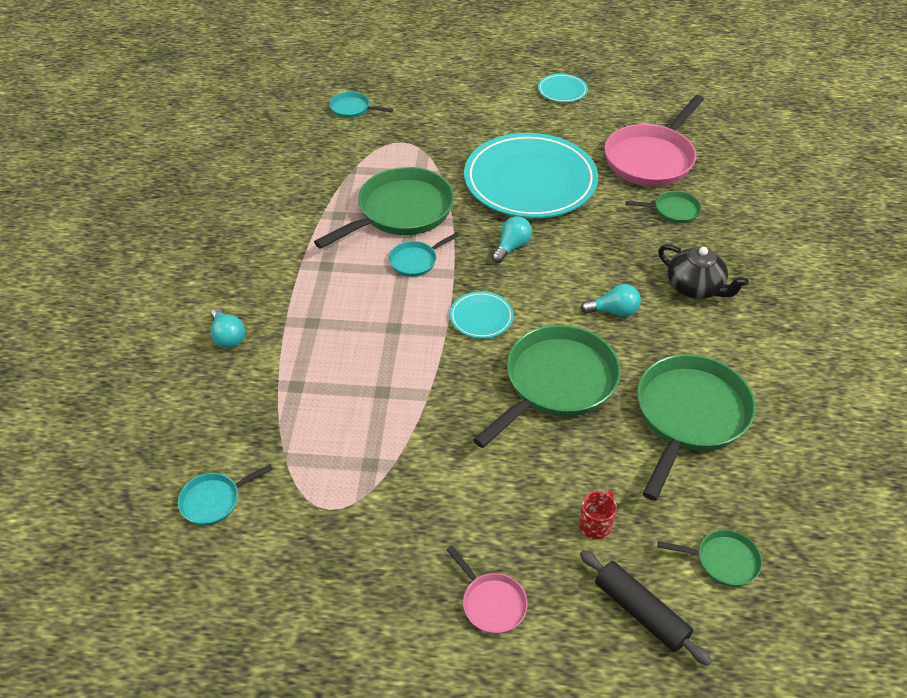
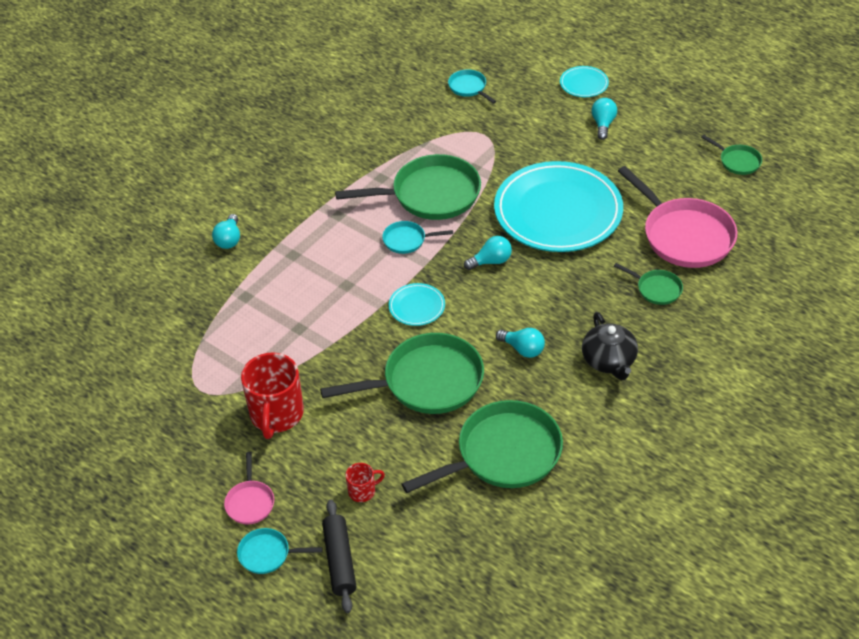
camera: 35 degrees right, 0 degrees up
(214, 500) = (136, 349): turquoise pan -> turquoise pan (268, 554)
(436, 492) = (276, 415): none -> red mug
(500, 97) = (603, 124): none -> turquoise light bulb
(562, 91) = (665, 139): turquoise plate -> turquoise plate (584, 84)
(651, 159) = (684, 235): pink pan -> pink pan turned 105 degrees counterclockwise
(722, 560) = (427, 561): green pan -> green pan (737, 161)

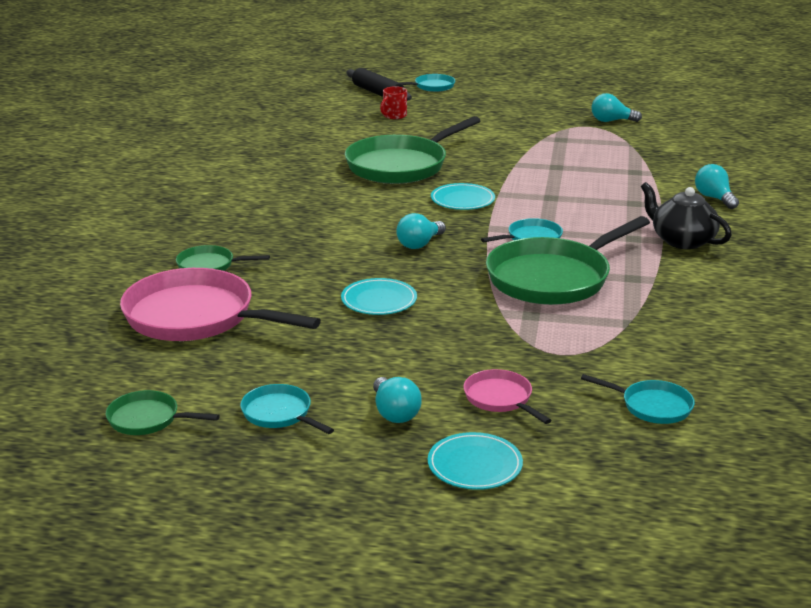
camera: 150 degrees right, 20 degrees down
(250, 502) = (472, 98): pink pan -> pink pan (500, 399)
(276, 415) = (508, 129): red mug -> none
(503, 454) = (296, 148): green pan -> none
(523, 349) = (328, 199): turquoise light bulb -> turquoise light bulb (611, 121)
(558, 212) = (379, 300): turquoise plate -> turquoise plate, size x0.42
(609, 361) = (233, 209): black teapot -> black teapot (682, 240)
(664, 142) = (279, 414): none -> turquoise pan

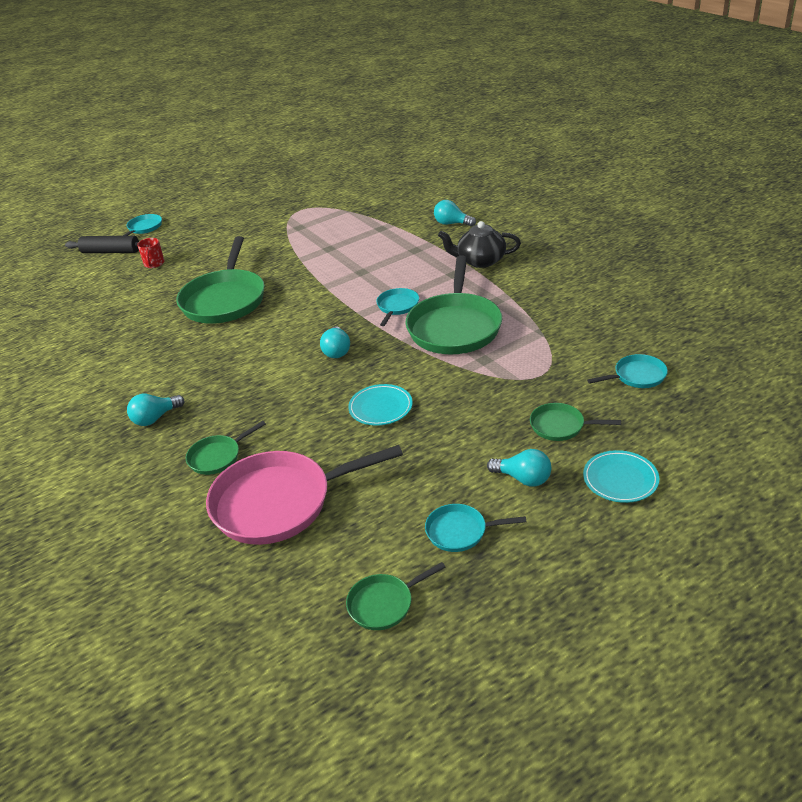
camera: 40 degrees left, 10 degrees up
(462, 200) = (310, 303): turquoise plate -> none
(500, 399) = (561, 426): pink pan -> green pan
(611, 121) = (309, 199): turquoise light bulb -> turquoise light bulb (155, 418)

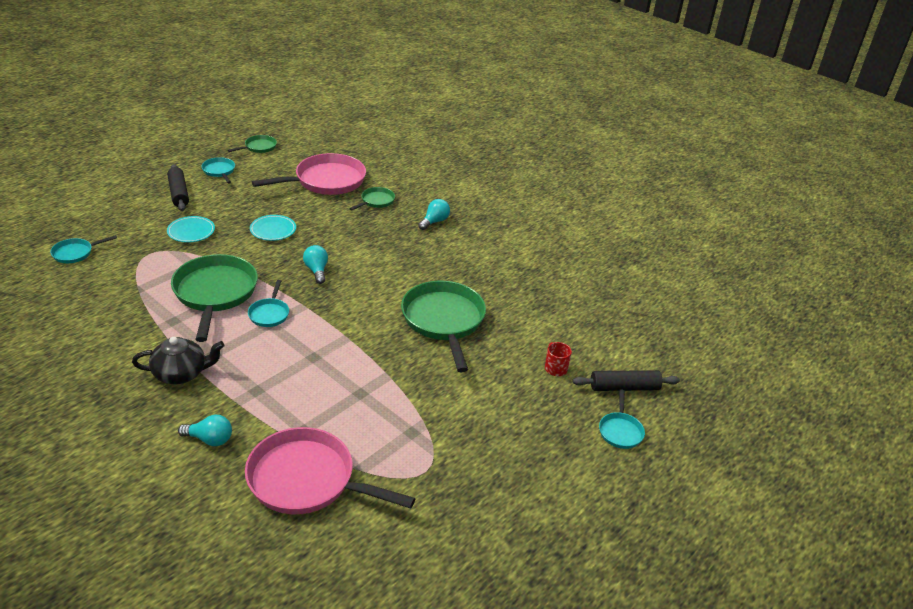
camera: 160 degrees right, 0 degrees up
(383, 206) = (307, 480): none -> pink pan
(460, 531) = (219, 171): turquoise pan -> turquoise pan turned 105 degrees counterclockwise
(523, 478) = (179, 193): turquoise light bulb -> black rolling pin
(561, 426) = (146, 220): green pan -> none
(620, 479) = (119, 194): turquoise plate -> turquoise plate (191, 231)

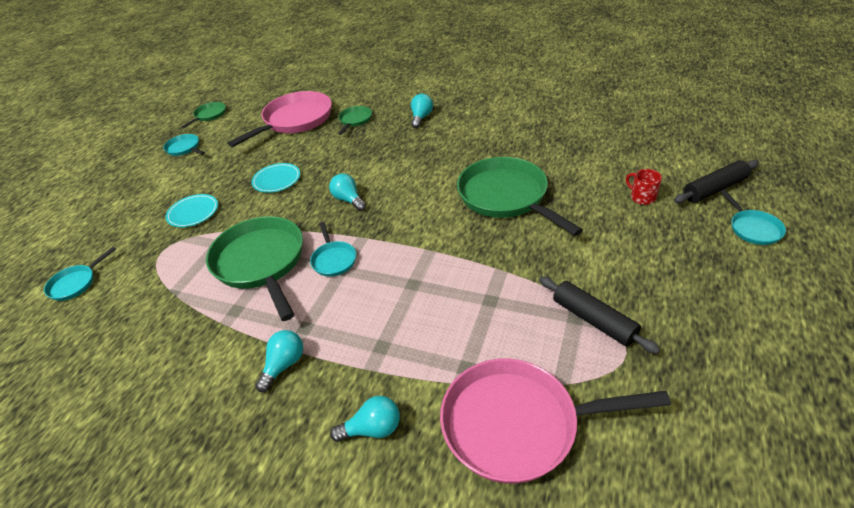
camera: 15 degrees left, 5 degrees up
(179, 193) = (156, 182): black rolling pin -> black rolling pin (594, 320)
(181, 373) = (284, 365): black teapot -> turquoise light bulb

